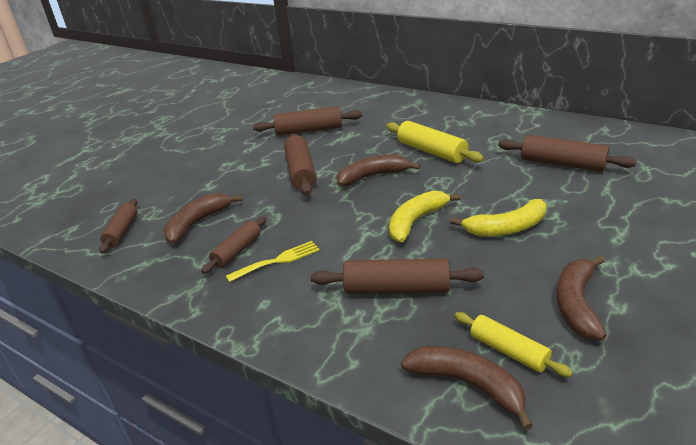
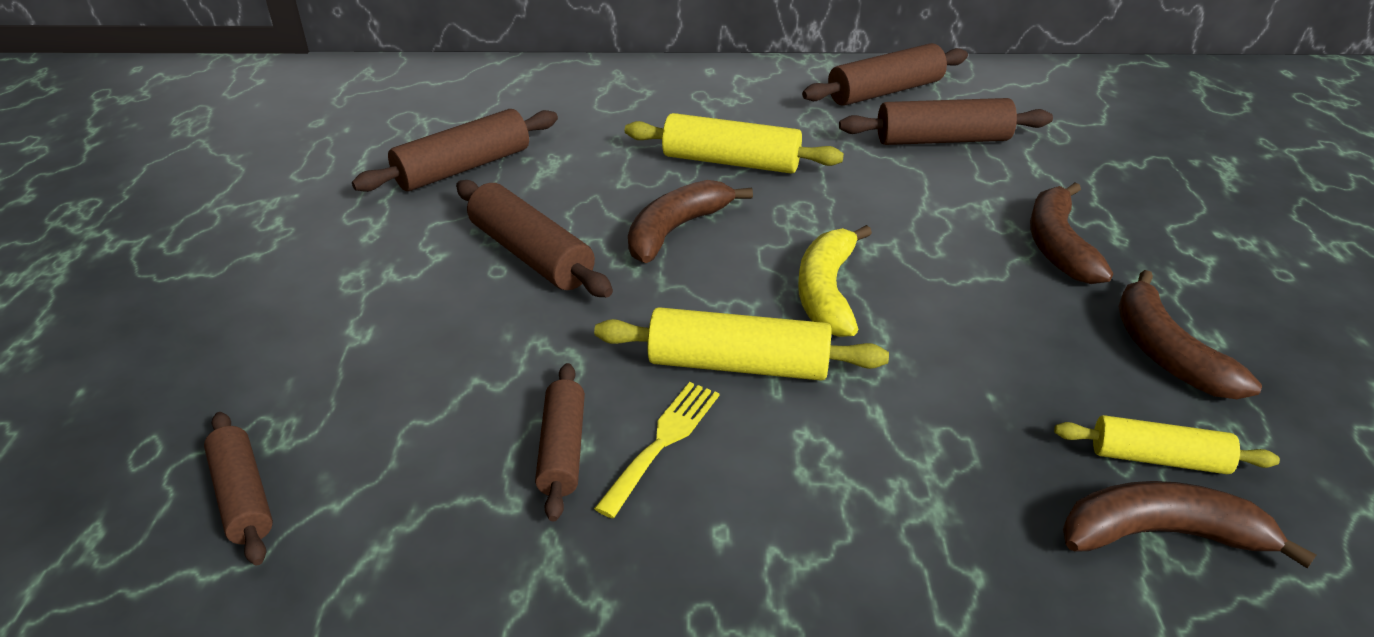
camera: 35 degrees left, 5 degrees up
(197, 223) = (415, 420): brown banana -> brown banana (1058, 245)
(341, 240) = (738, 364): none -> yellow rolling pin
(396, 289) = (913, 419): brown rolling pin -> brown rolling pin (885, 91)
(507, 228) = (968, 264): yellow banana -> none

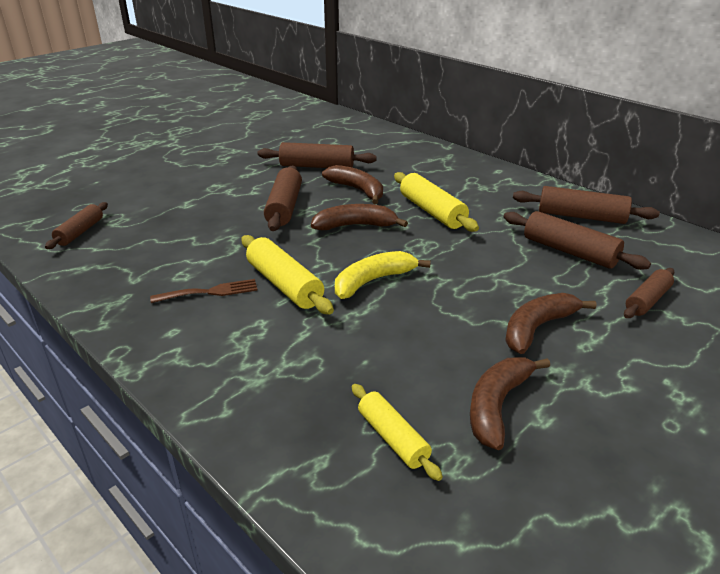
camera: 45 degrees right, 5 degrees down
(562, 450) = (176, 274): brown rolling pin -> brown rolling pin (647, 300)
(663, 441) = (210, 292): yellow fork -> brown fork
(1161, 534) = (329, 462): brown banana -> brown banana (357, 190)

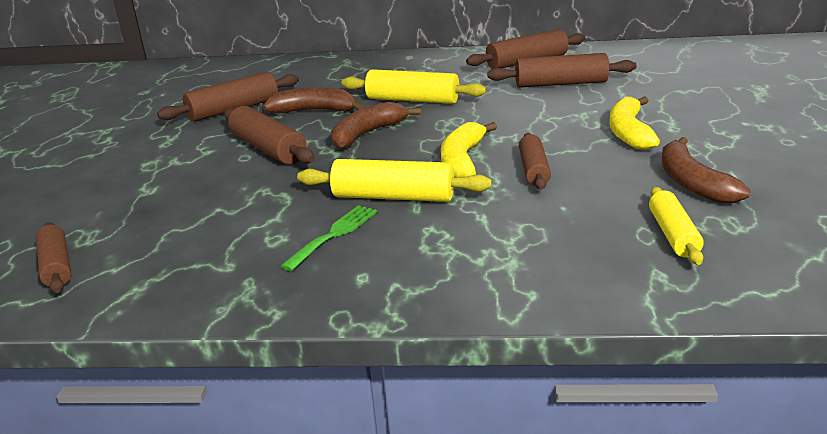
camera: 40 degrees left, 5 degrees down
(210, 292) = (334, 234): brown fork -> green fork
(392, 438) = (673, 234): yellow rolling pin -> yellow rolling pin turned 75 degrees clockwise
(537, 328) = (629, 132): brown banana -> yellow banana
(647, 300) = (657, 89): brown rolling pin -> brown rolling pin (533, 170)

